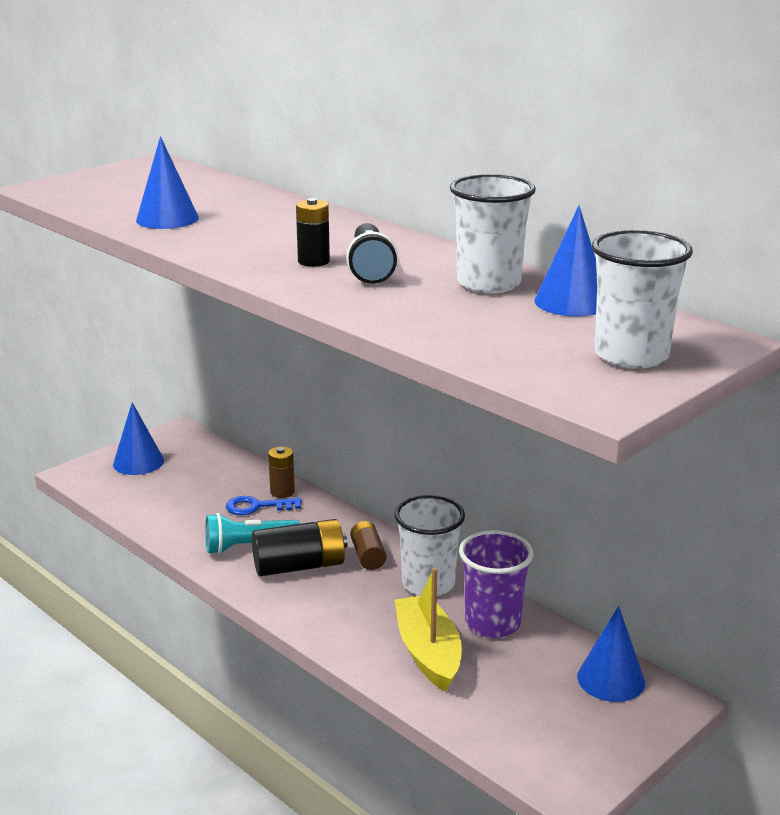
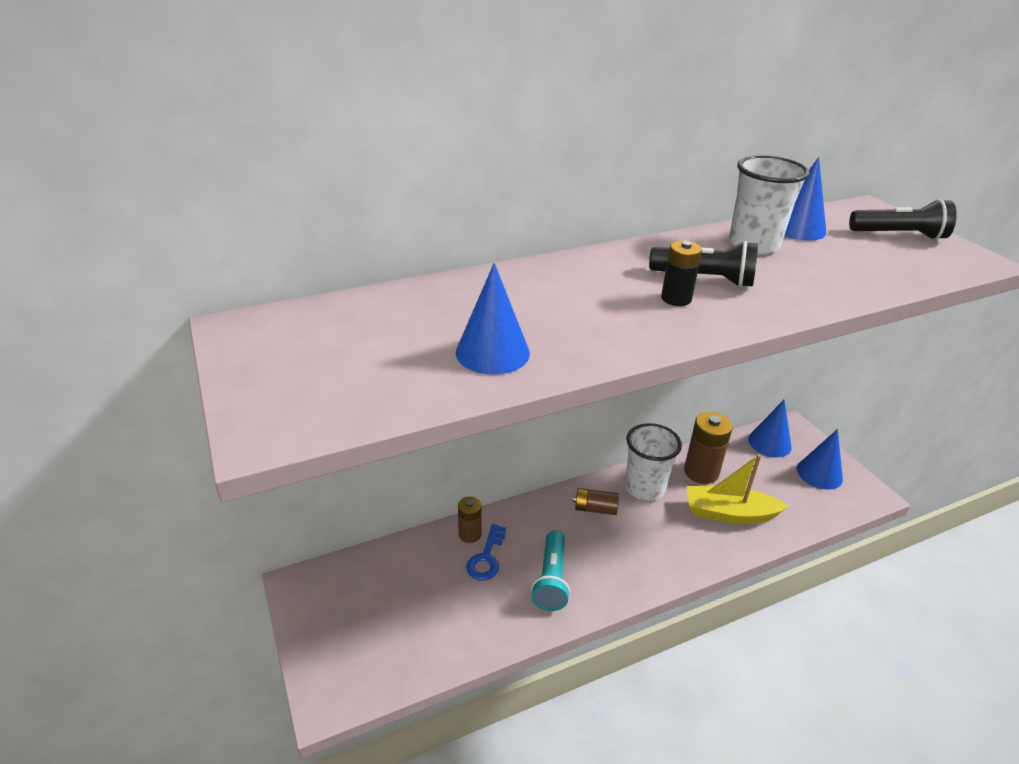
camera: 70 degrees left, 10 degrees up
(138, 462) = (342, 634): blue cone -> blue cone (819, 473)
(299, 566) = (595, 553): black battery -> none
(492, 623) = (701, 472): purple cup -> brown battery
(631, 355) = (899, 235): white cup -> black flashlight

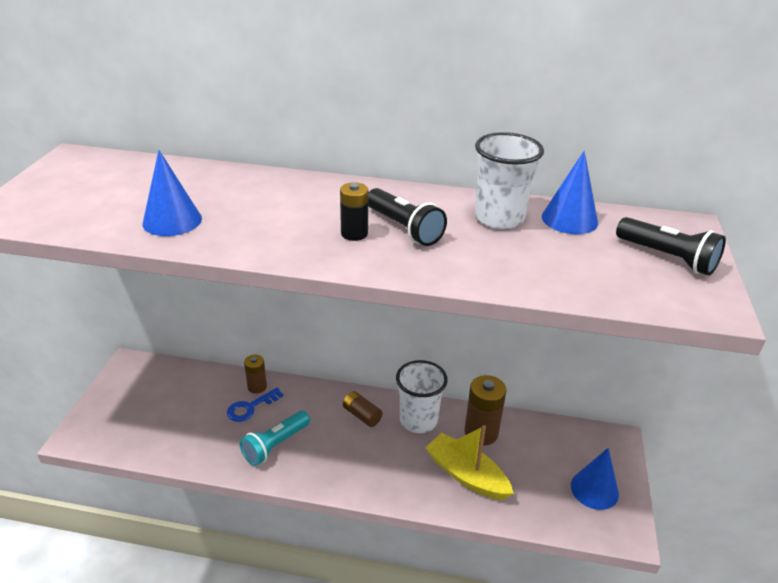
camera: 35 degrees right, 0 degrees up
(769, 443) = (576, 441): blue cone -> none

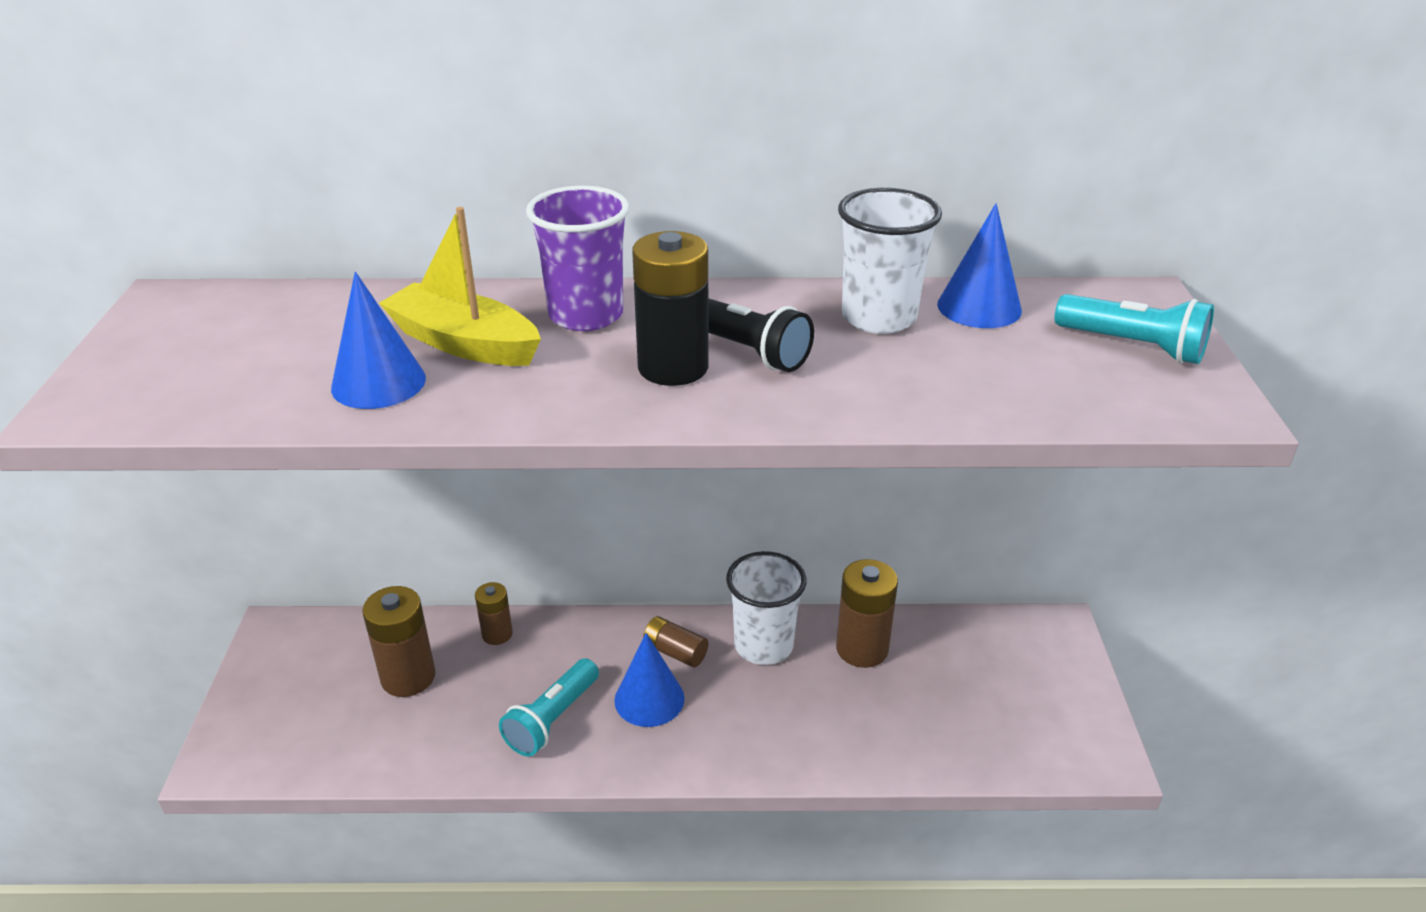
camera: 10 degrees left, 0 degrees up
(198, 404) = (408, 677): none -> brown battery
(250, 407) = (495, 668): blue key -> none
(313, 195) = (586, 315): none -> purple cup
(354, 233) = (673, 367): black battery -> black battery, size x1.68
(466, 475) = (857, 715): yellow boat -> yellow boat (464, 343)
(594, 489) = (1045, 704): blue cone -> blue cone (649, 699)
(667, 258) = (1133, 346): black flashlight -> turquoise flashlight

